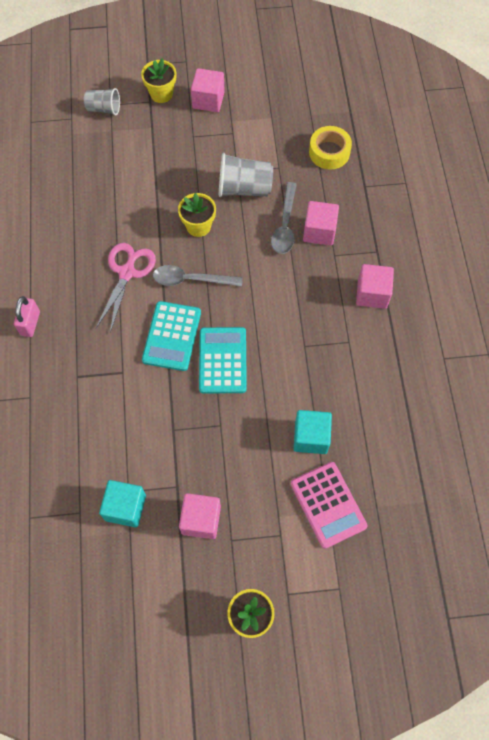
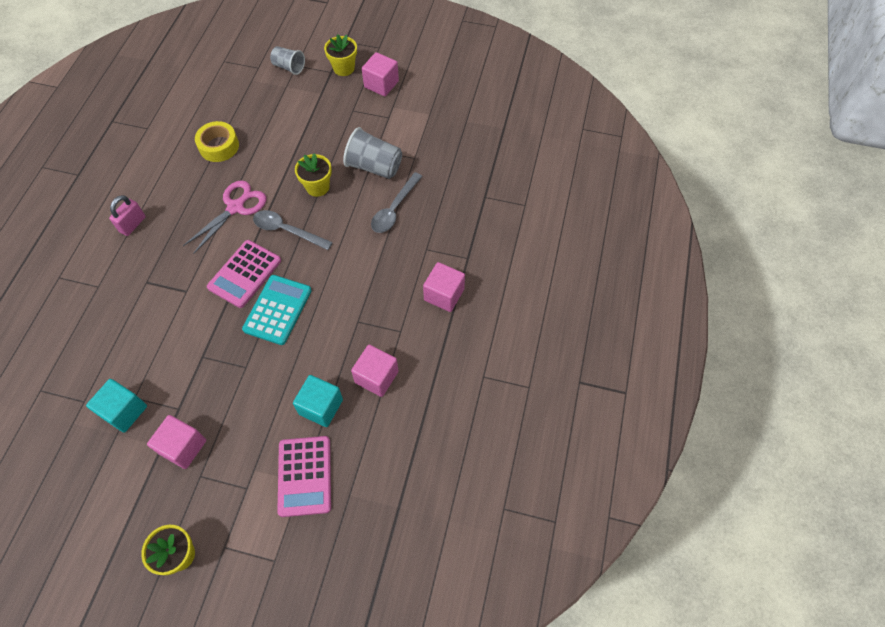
camera: 20 degrees right, 5 degrees down
(172, 336) = (244, 274): turquoise calculator -> pink calculator
(319, 231) = (422, 224): pink cube -> pink cube (376, 377)
(329, 152) = (466, 158): yellow tape -> yellow tape (219, 146)

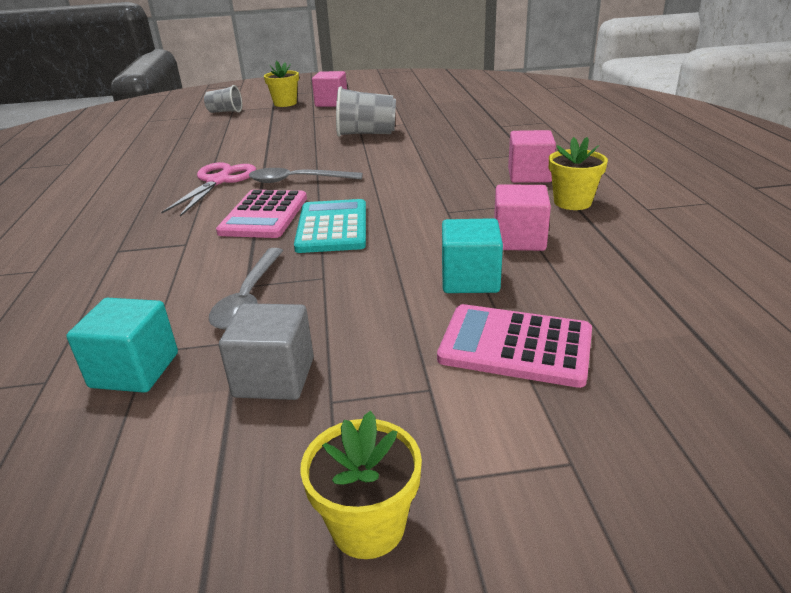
camera: 20 degrees left, 30 degrees down
(133, 224) = (76, 217): pink padlock -> none
(183, 447) = (274, 377): pink cube -> grey cube
(219, 146) = (171, 156): yellow tape -> none
(304, 476) = (515, 346): pink calculator -> pink calculator turned 135 degrees clockwise
(317, 187) = (312, 153): yellow flower pot -> yellow flower pot (572, 202)
(394, 209) = (413, 147): grey spoon -> grey spoon (249, 298)

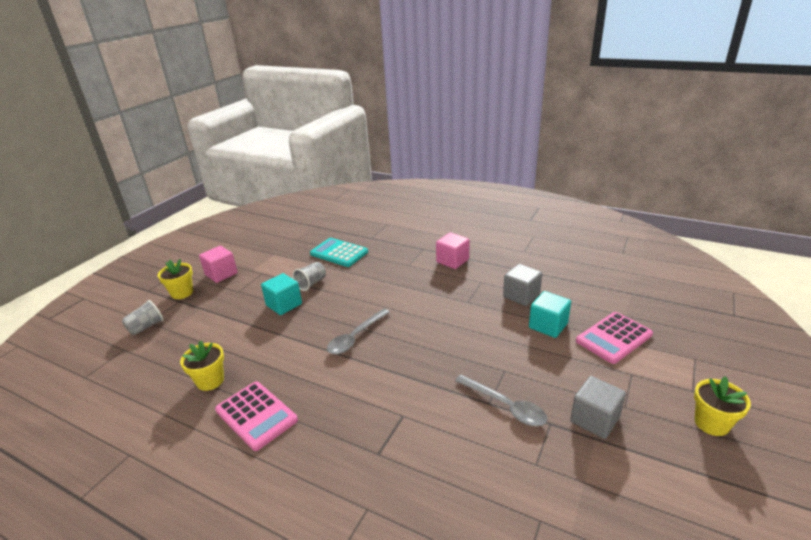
camera: 55 degrees left, 0 degrees up
(135, 370) = (554, 474): turquoise cube -> turquoise cube (284, 304)
(218, 181) = (308, 372): pink scissors -> none
(264, 215) = (396, 368): pink calculator -> pink calculator (256, 415)
(332, 227) = (445, 347): turquoise calculator -> turquoise calculator (339, 253)
(366, 134) = (311, 283): grey cup -> grey cup, size x0.64
(519, 239) = (521, 295): pink cube -> grey cube
(572, 202) = (497, 264): yellow flower pot -> yellow flower pot (210, 381)

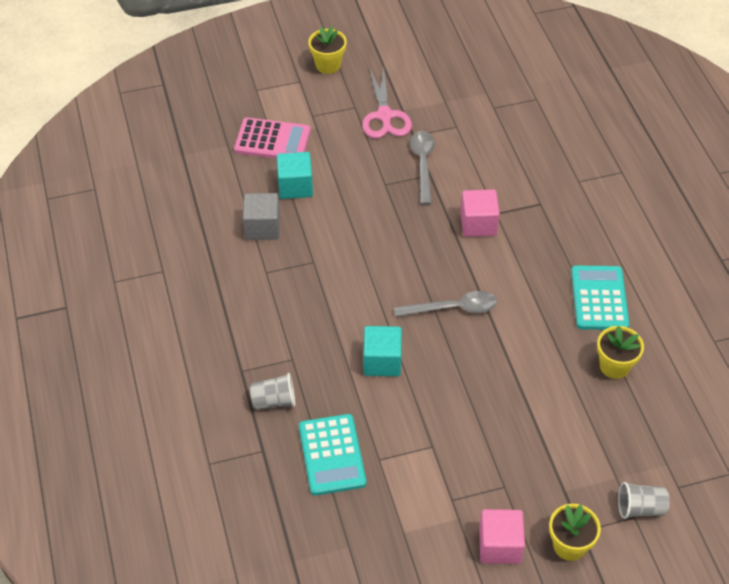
camera: 135 degrees left, 20 degrees up
(256, 415) = (599, 298): pink calculator -> turquoise calculator
(284, 304) = (475, 413): turquoise cube -> turquoise cube (382, 361)
(311, 283) = (418, 424): grey cup -> grey cup (274, 401)
(452, 261) = (244, 323): pink cube -> pink cube (478, 224)
(594, 419) = (385, 116): grey cube -> pink scissors

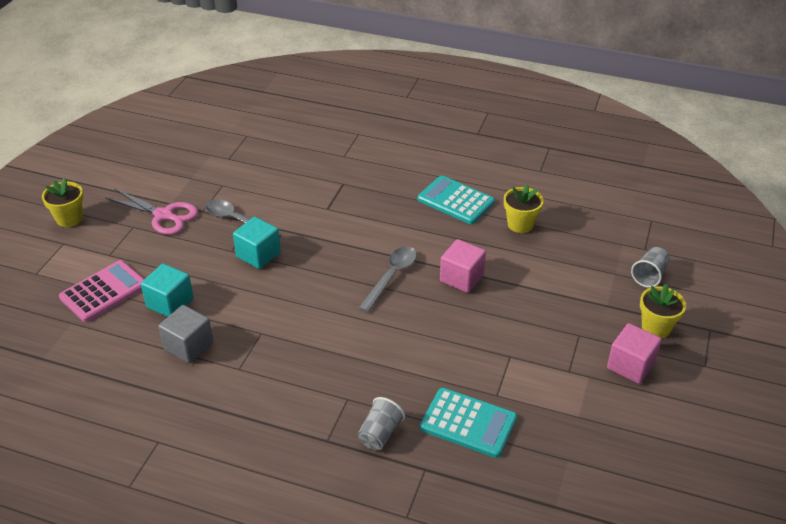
camera: 55 degrees left, 10 degrees down
(382, 361) = (403, 343): turquoise cube -> turquoise cube (258, 255)
(478, 224) = (327, 222): pink cube -> pink cube (461, 278)

